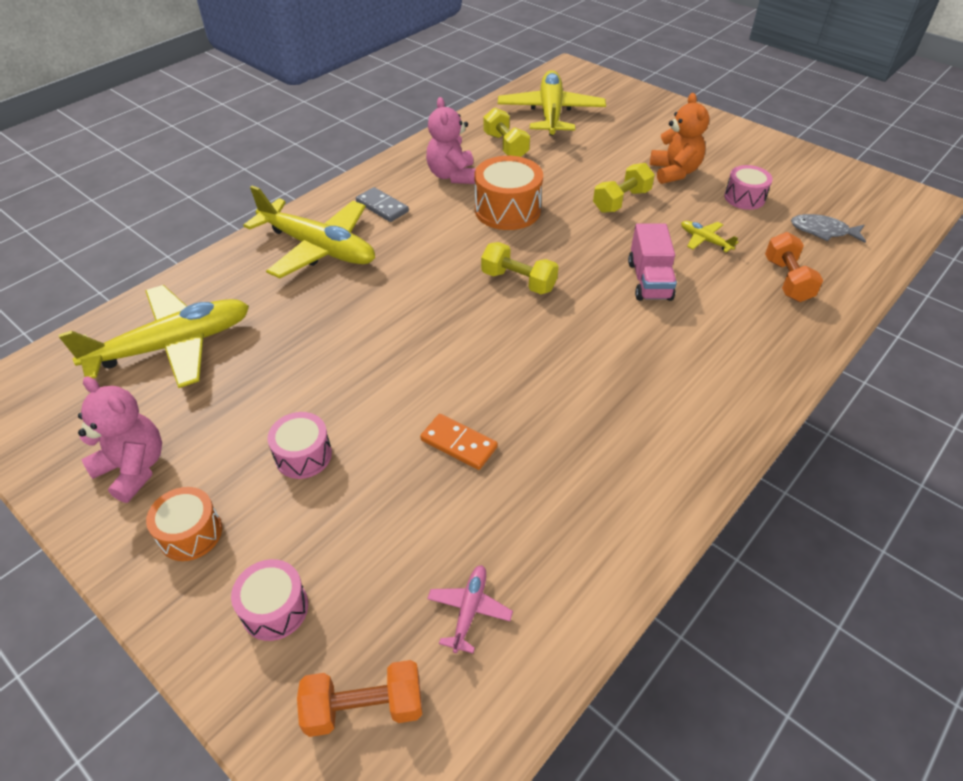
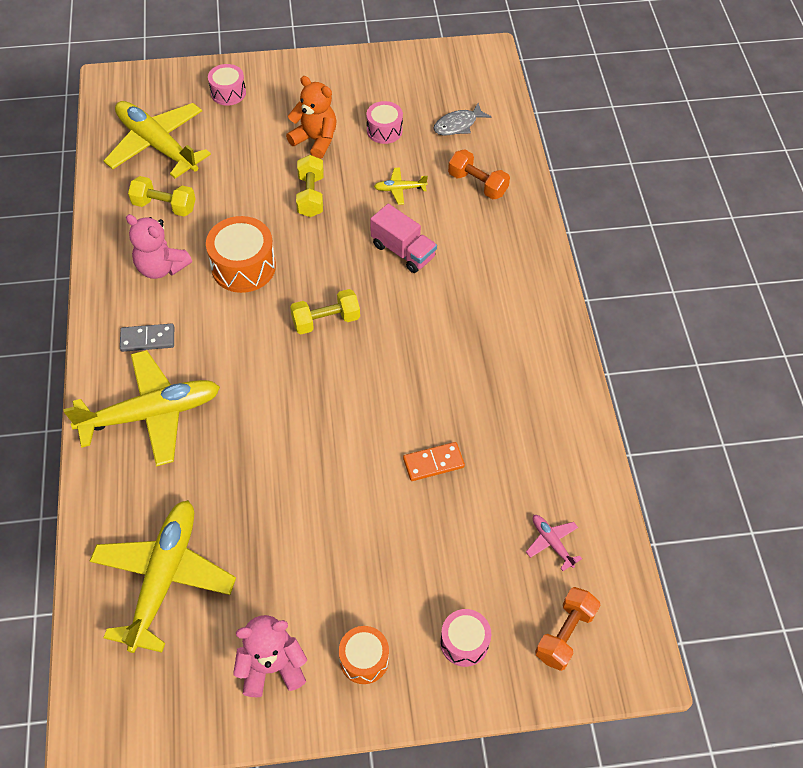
camera: 50 degrees left, 10 degrees up
(303, 455) = (359, 556): pink drum -> pink drum (228, 93)

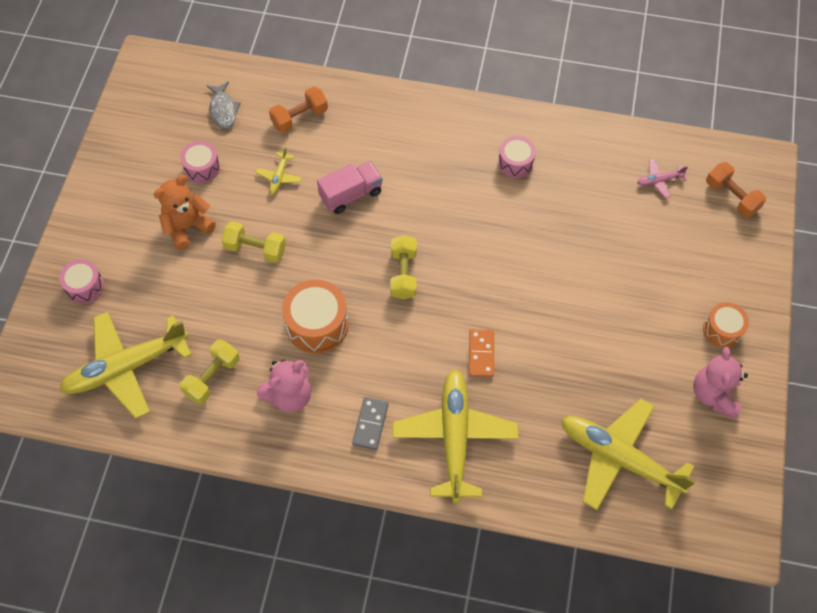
camera: 70 degrees left, 5 degrees up
(433, 463) = (570, 235): orange domino -> orange domino (481, 354)
(464, 642) = (723, 261): pink drum -> pink drum (515, 163)

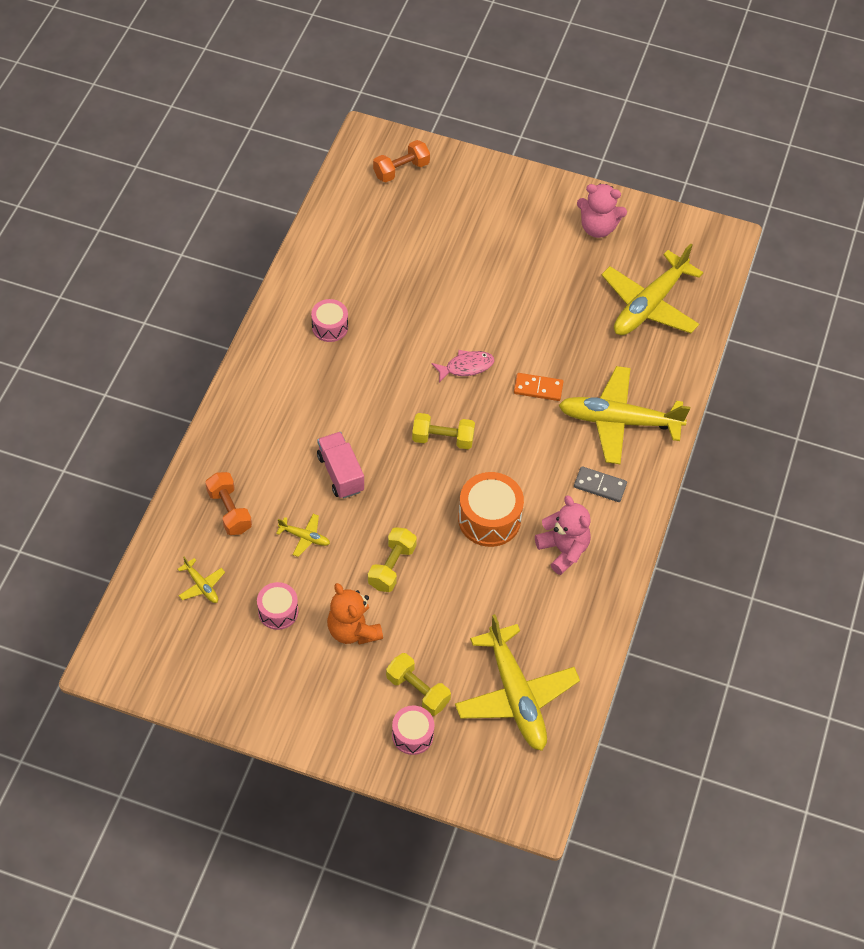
camera: 85 degrees left, 5 degrees down
(212, 377) = (536, 616): yellow dumbbell -> yellow dumbbell (418, 690)
(223, 110) = (201, 585): grey fish -> yellow plane
(494, 284) = (466, 367): none -> pink fish
(659, 180) = (373, 218): pink plane -> none
(722, 330) = (537, 208): orange drum -> none

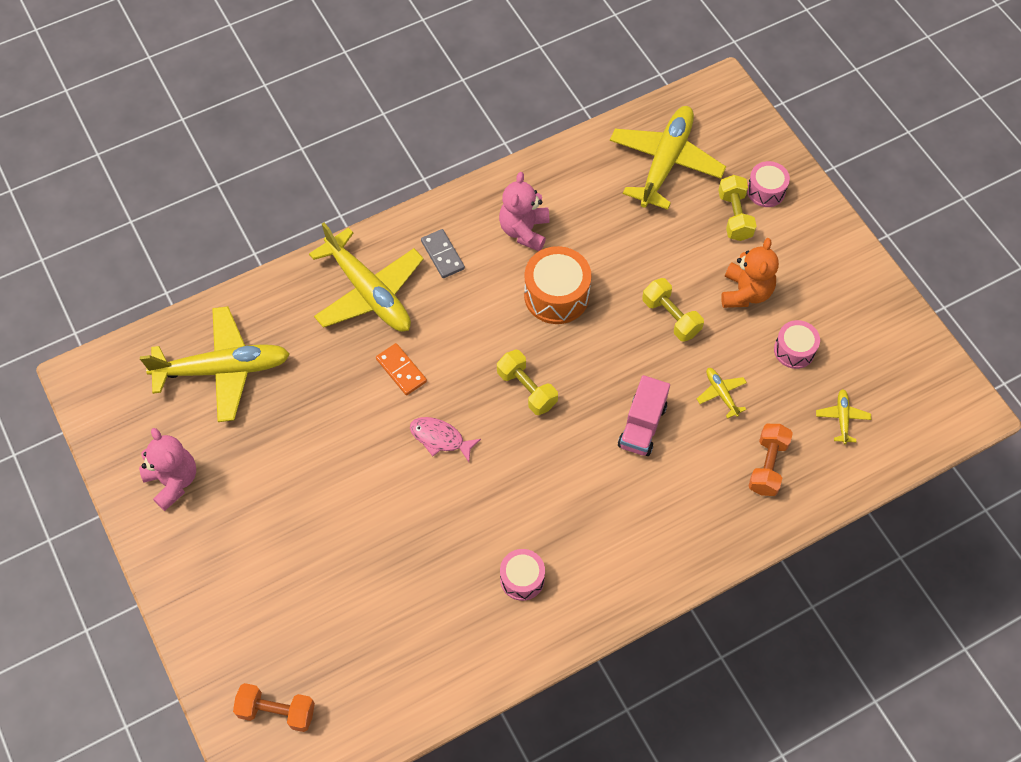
camera: 135 degrees left, 5 degrees up
(392, 566) = (671, 317): yellow dumbbell -> yellow dumbbell turned 75 degrees clockwise

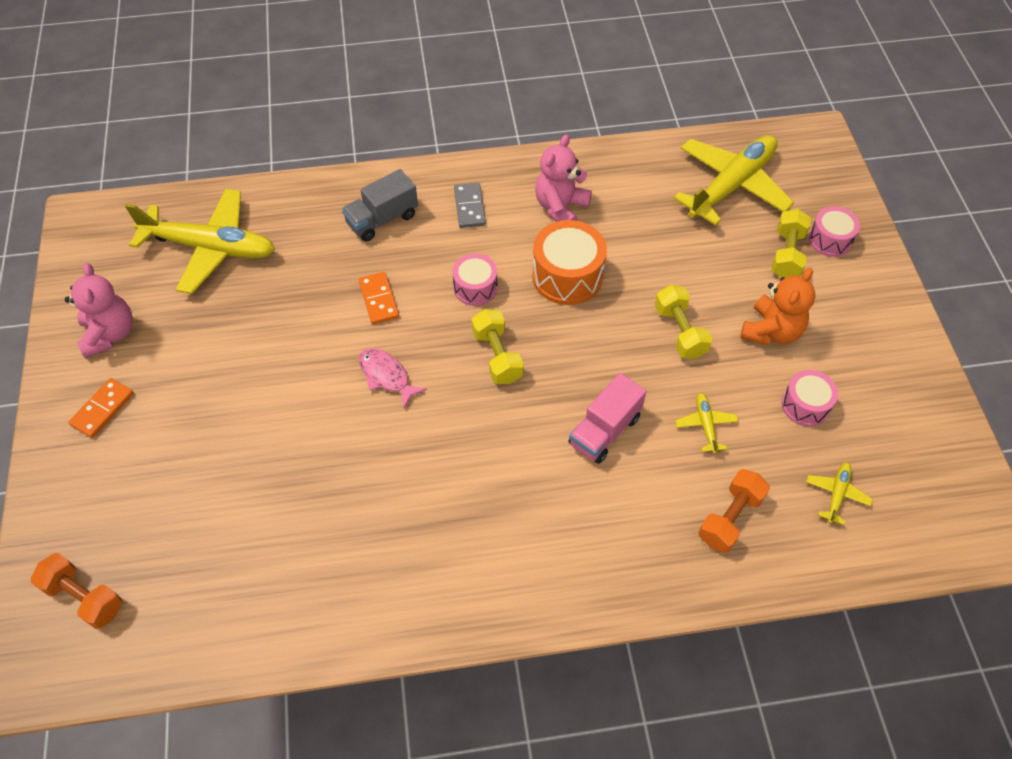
camera: 20 degrees right, 5 degrees down
(205, 551) = (103, 409): none -> orange domino
(369, 292) = (382, 219): yellow plane -> grey truck
(522, 579) = (405, 548): pink drum -> pink drum (475, 288)

